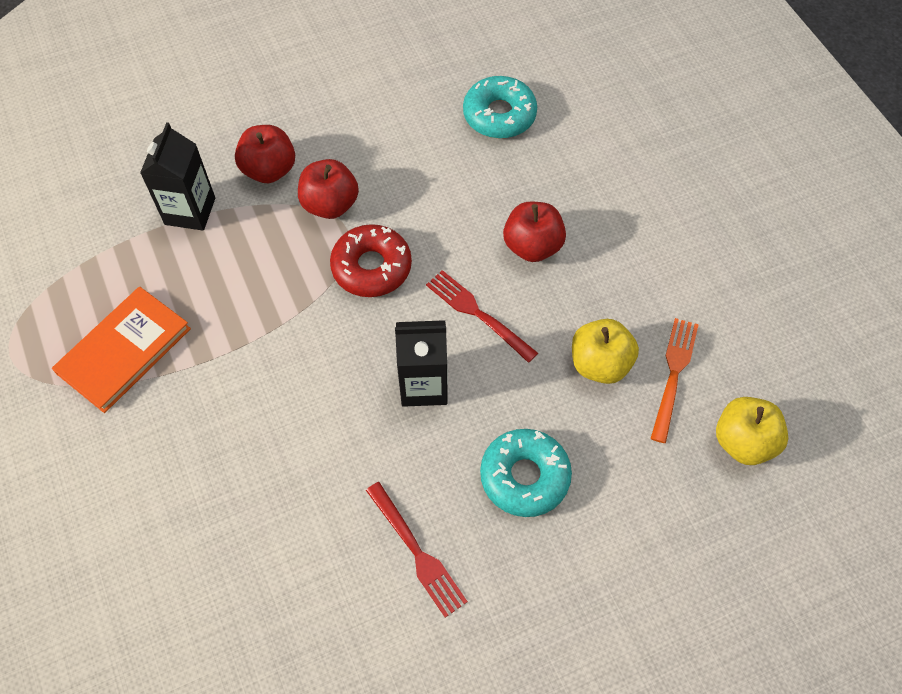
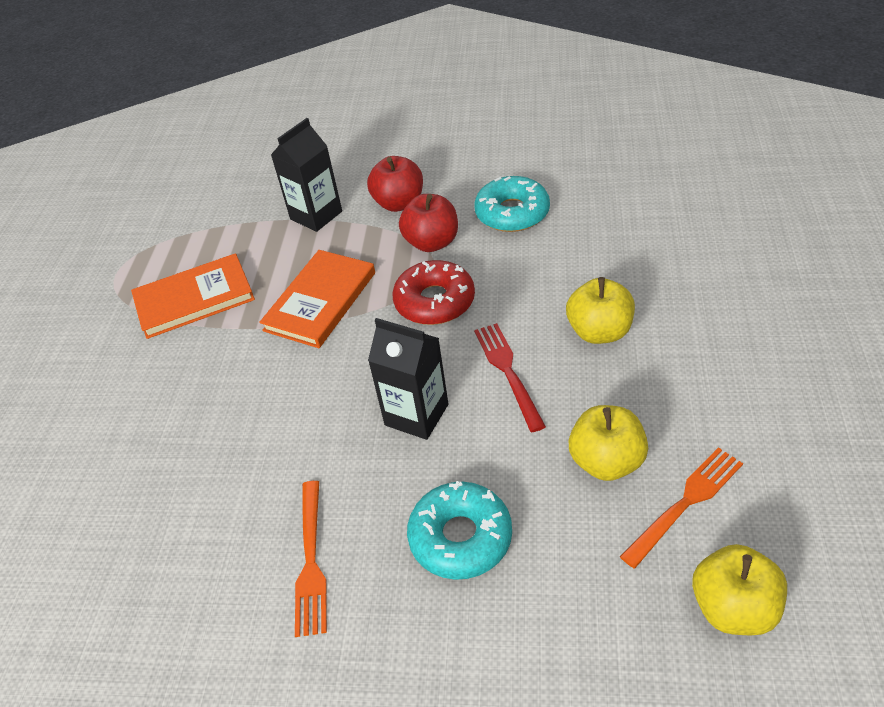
camera: 35 degrees right, 15 degrees down
(260, 306) = (320, 301): none -> orange book
(417, 552) = (311, 561): red fork -> orange fork
(499, 115) = (634, 215): turquoise donut -> turquoise donut (512, 213)
(532, 246) = (599, 331): red apple -> yellow apple

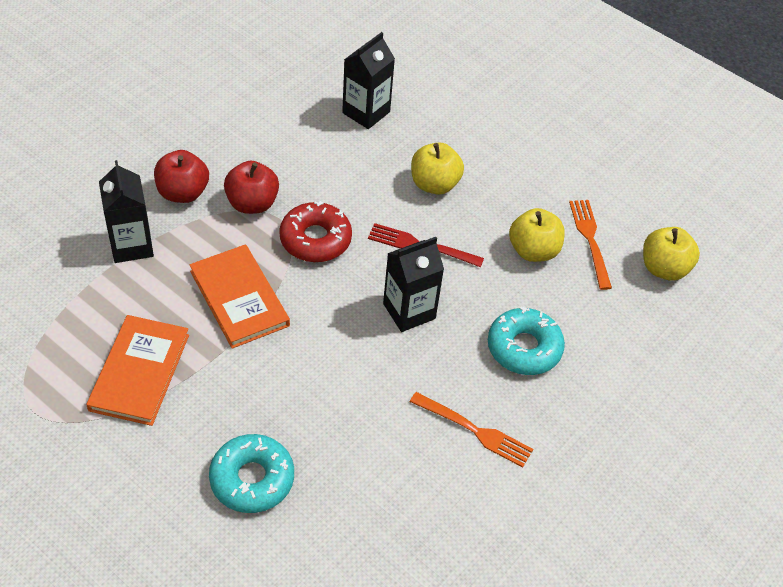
camera: 65 degrees left, 5 degrees up
(512, 213) = (275, 146): turquoise donut -> turquoise donut (252, 479)
(627, 234) = (366, 112): none -> black carton

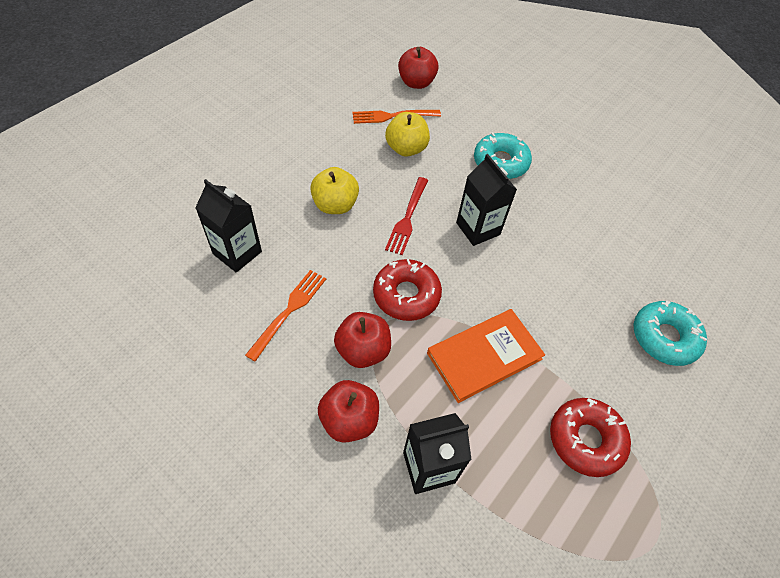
camera: 90 degrees left, 5 degrees up
(139, 372) = (585, 439): orange book -> red donut
(474, 430) = (579, 195): orange fork -> orange fork (289, 311)
(664, 268) = (416, 83): yellow apple -> red apple

